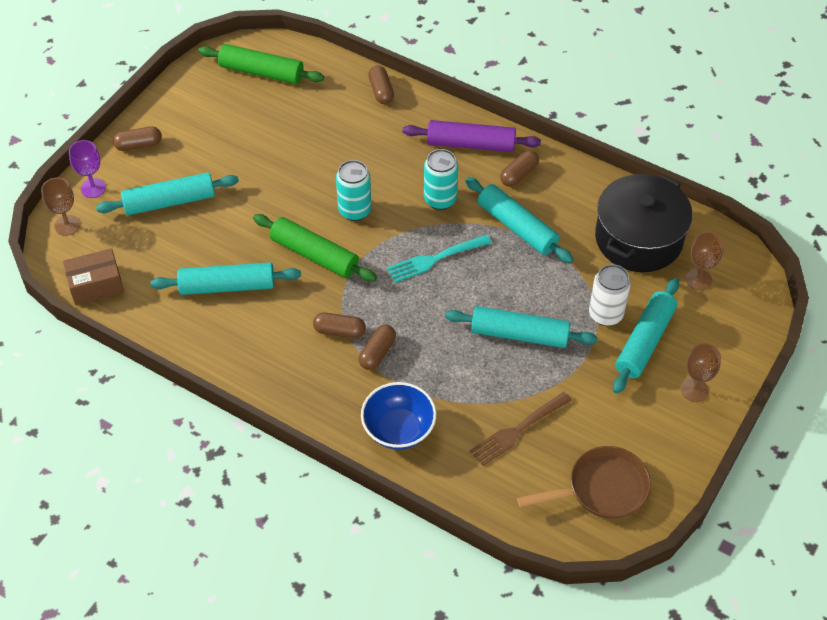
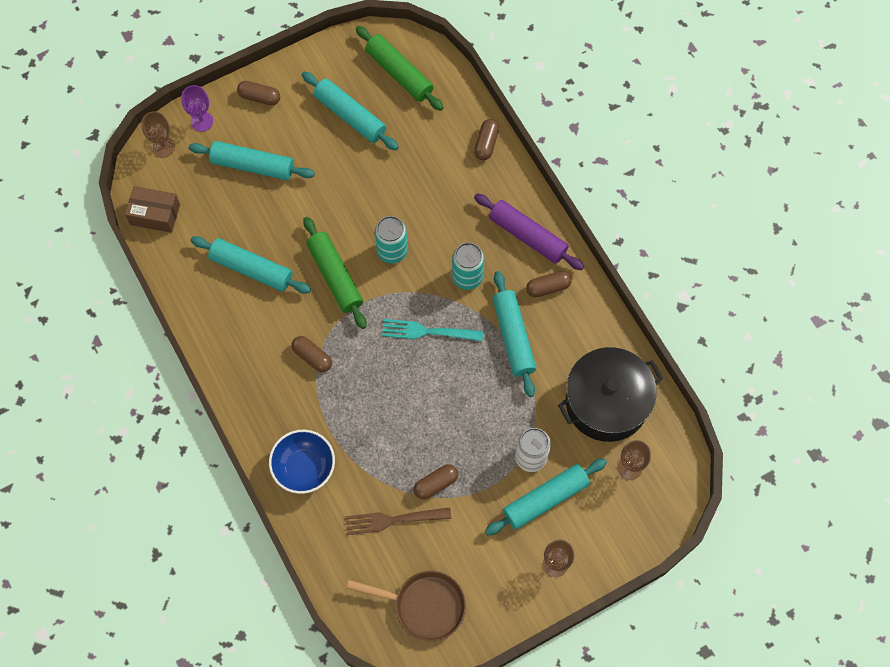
camera: 30 degrees right, 15 degrees up
(377, 353) = (329, 392): brown capsule -> brown capsule (436, 484)
(519, 334) = (450, 437): turquoise rolling pin -> turquoise rolling pin (350, 116)

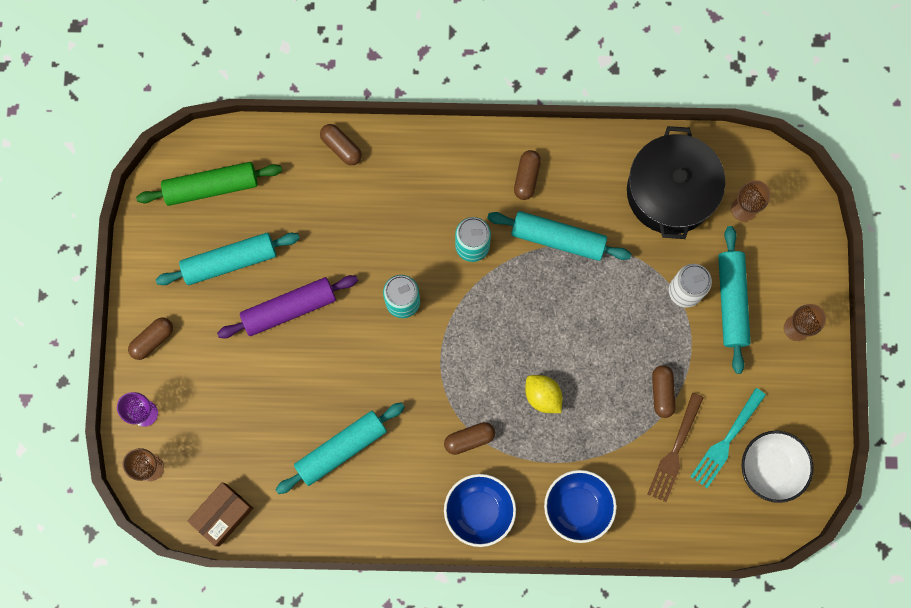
camera: 60 degrees left, 10 degrees up
(252, 165) = (227, 388): turquoise rolling pin -> none
(259, 395) = (479, 511): none -> blue bowl
(335, 276) = (397, 371): green rolling pin -> none
(378, 393) = (542, 396): none -> yellow lemon
(424, 606) = (771, 468): brown pan -> white bowl
(428, 331) = (506, 315): turquoise fork -> turquoise fork (726, 441)
(527, 236) = (463, 165): purple rolling pin -> purple rolling pin (289, 309)

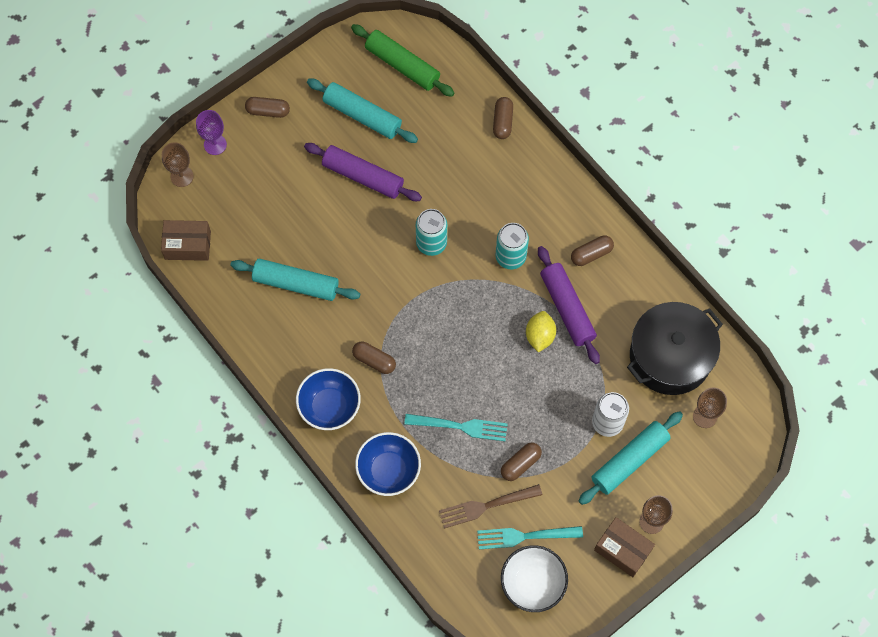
camera: 50 degrees right, 10 degrees down
(542, 396) = (447, 385): yellow lemon -> yellow lemon (540, 336)
(558, 238) = (567, 308): turquoise rolling pin -> purple rolling pin
(588, 415) = (460, 426): none -> turquoise fork
(801, 371) = (622, 550): none -> brown box

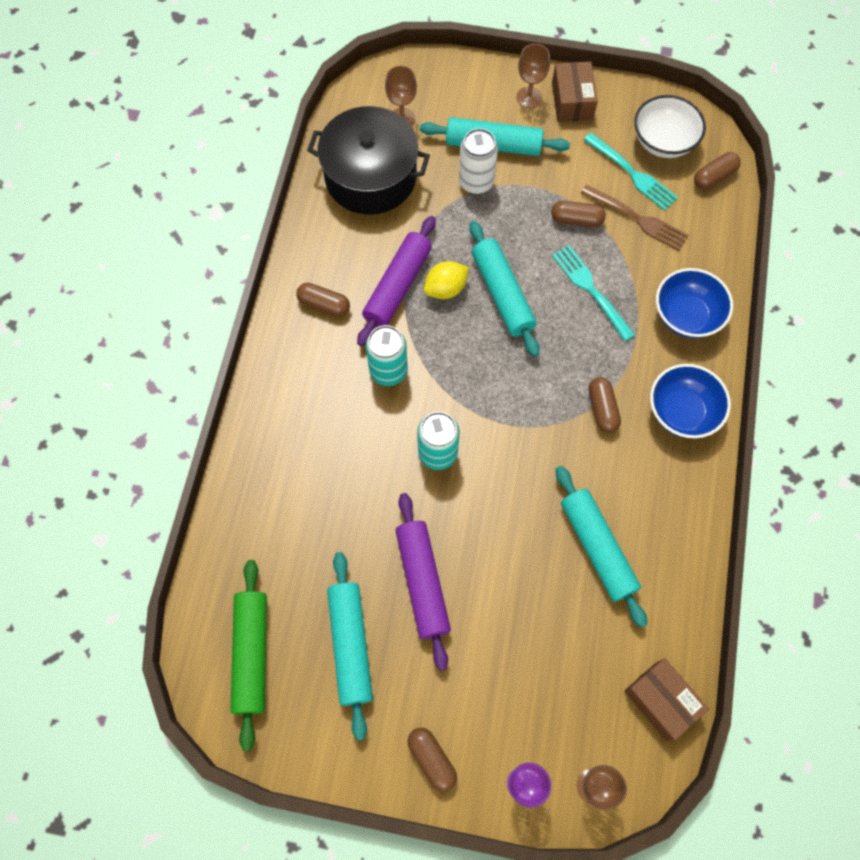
camera: 130 degrees left, 0 degrees up
(502, 122) = (241, 491): brown capsule -> brown capsule (714, 177)
(506, 368) = (502, 293): none -> turquoise rolling pin

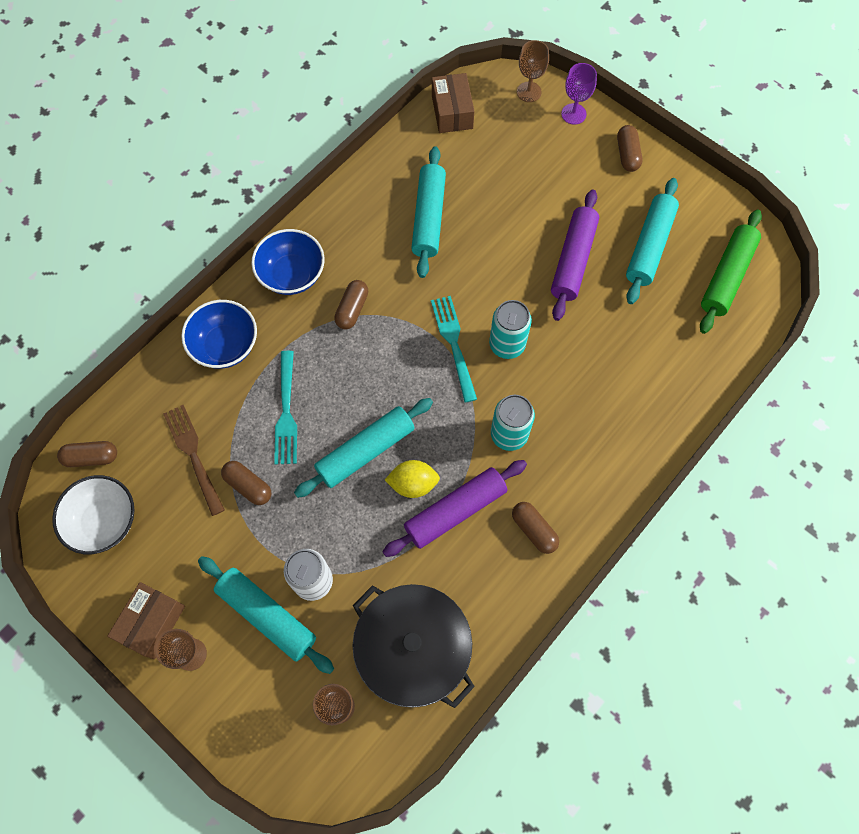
camera: 150 degrees left, 0 degrees up
(502, 293) = (365, 451): turquoise rolling pin -> turquoise rolling pin turned 45 degrees clockwise
(632, 173) = (160, 504): turquoise fork -> turquoise fork (454, 344)

